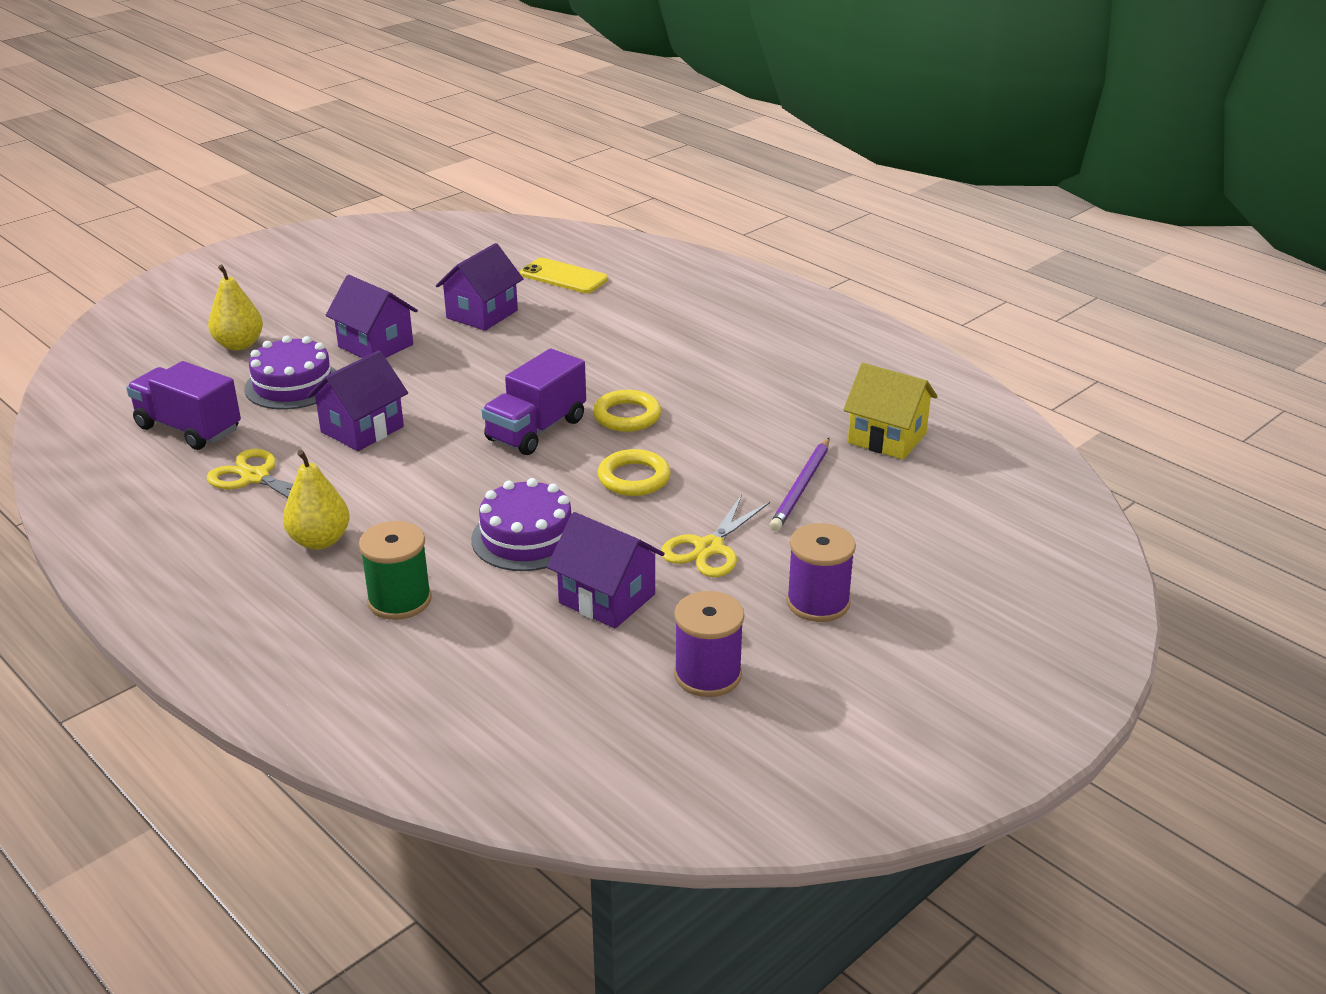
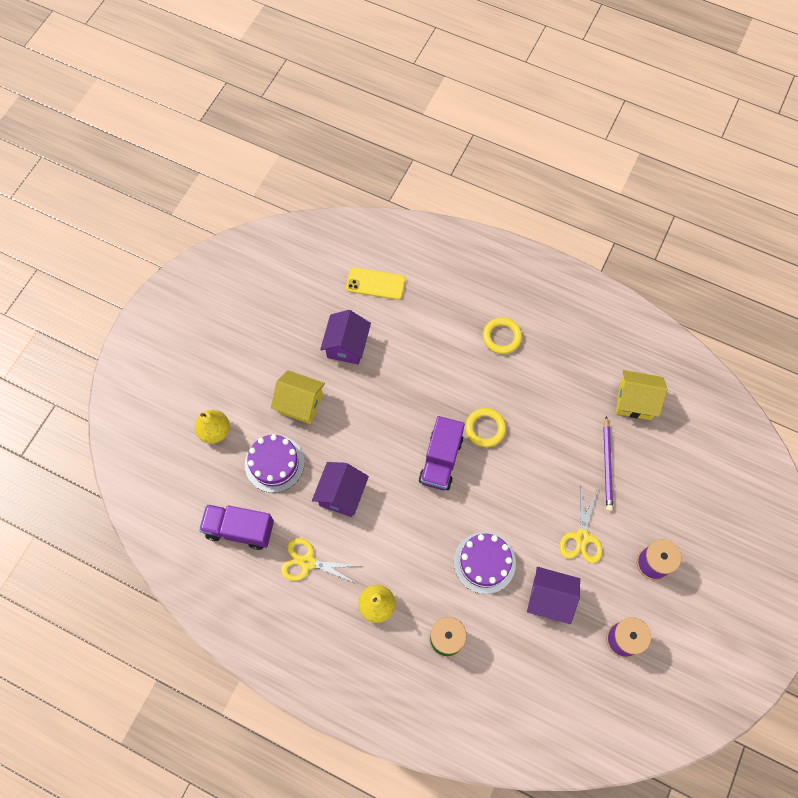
camera: 20 degrees left, 35 degrees up
(376, 346) = (300, 404): purple house -> yellow house
(634, 478) = (516, 488): yellow ring -> yellow ring (501, 337)

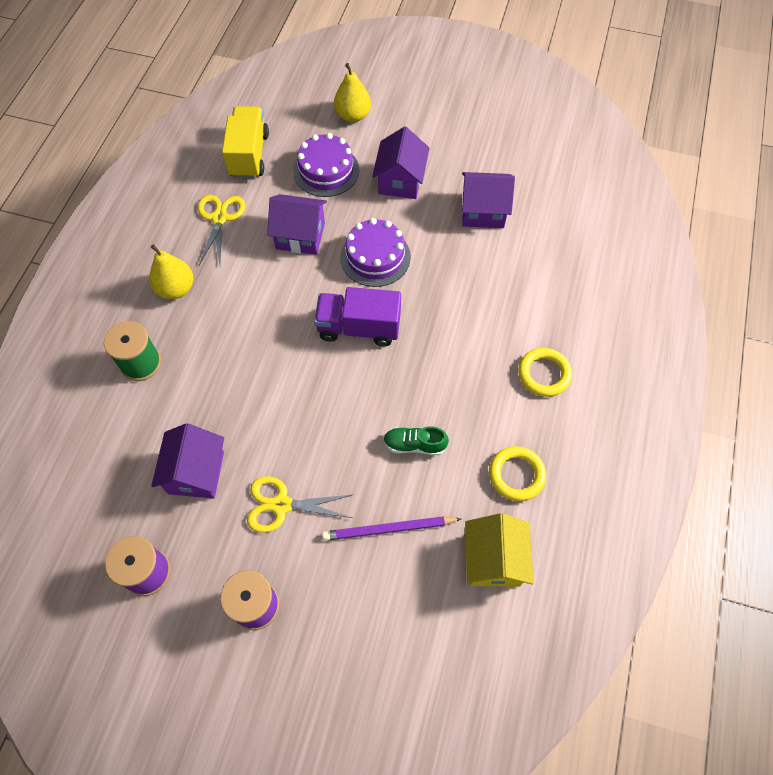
camera: 80 degrees right, 5 degrees down
(240, 529) = (249, 155): purple truck -> yellow truck
(300, 404) = (400, 181): yellow house -> purple house
(375, 284) = (573, 227): yellow phone -> none
(484, 562) = (236, 392): purple cake -> purple cake (375, 257)
(485, 428) = (410, 371): yellow ring -> yellow ring (516, 475)
(546, 436) = (414, 445): none -> green shoe

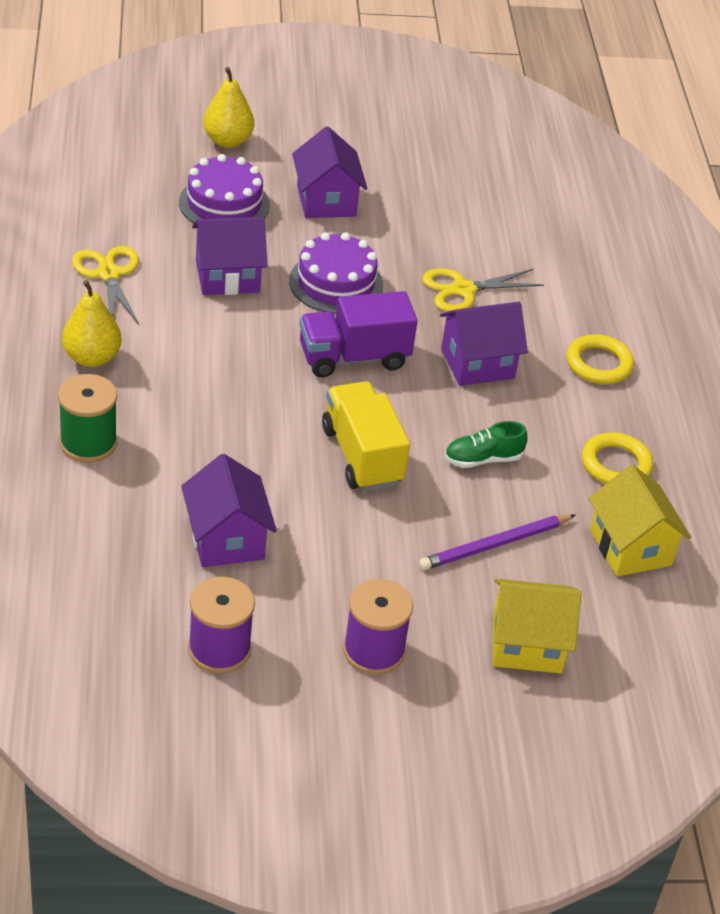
camera: 25 degrees left, 20 degrees down
(249, 155) = (111, 201): yellow truck -> yellow truck (362, 456)
(281, 505) = (353, 549): yellow scissors -> yellow scissors (463, 290)
(372, 632) = (527, 644): none -> yellow house
(483, 211) = (445, 217): purple house -> purple house (477, 363)

